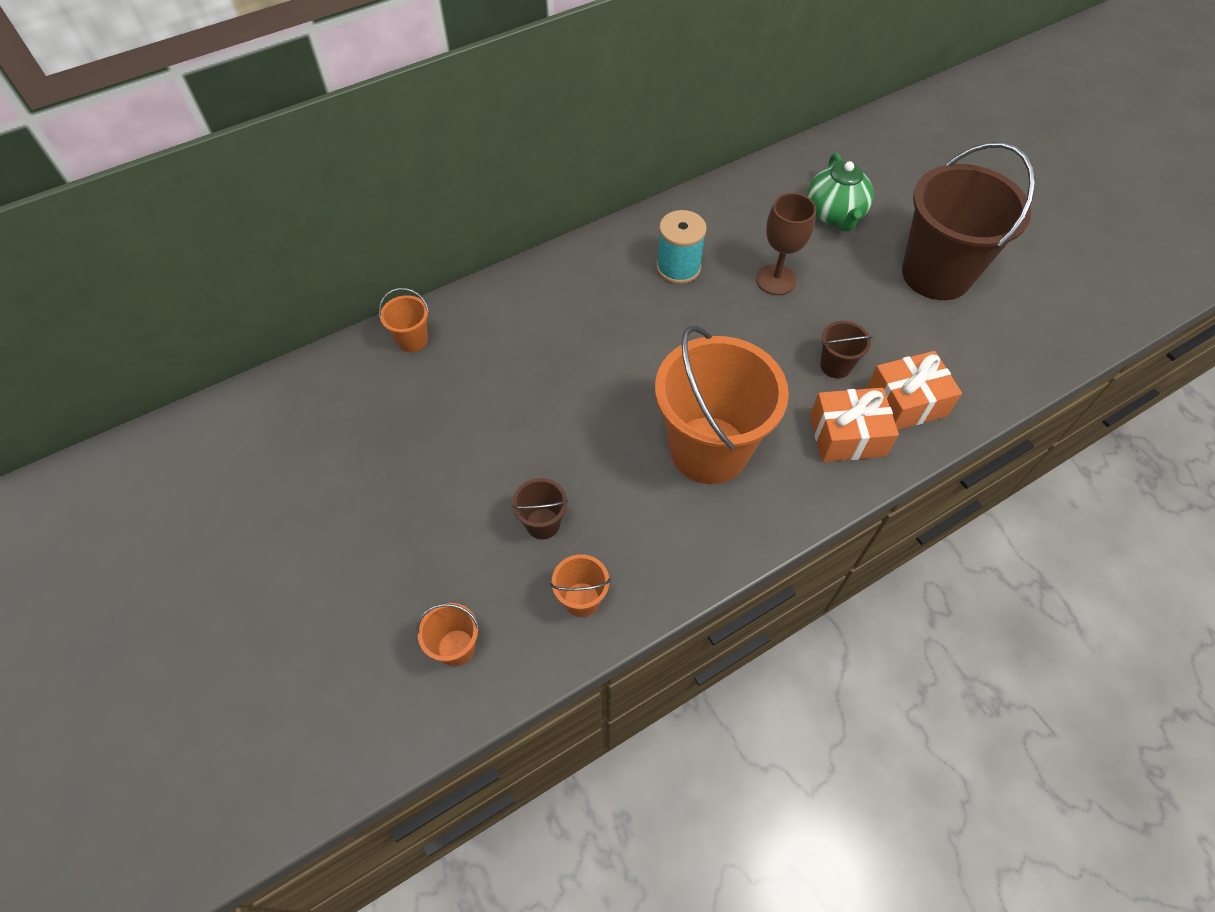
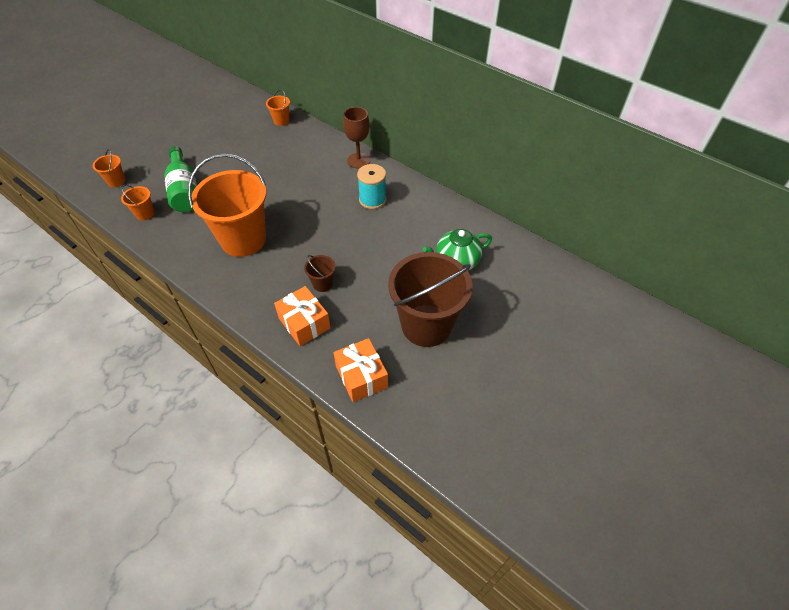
camera: 70 degrees right, 5 degrees down
(543, 523) = (184, 190): brown bucket -> green bottle
(776, 280) = (382, 244): brown goblet -> brown goblet (358, 160)
(847, 436) = (269, 298): orange gift -> orange gift (361, 376)

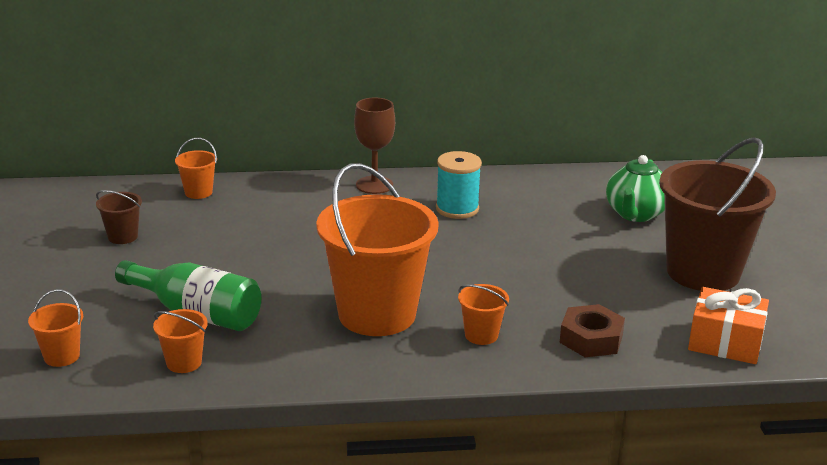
camera: 45 degrees left, 25 degrees down
(264, 283) = (481, 335): none -> orange bucket
(304, 323) = (591, 339): orange gift -> brown nut
(322, 284) = (544, 299): brown bucket -> brown bucket (123, 237)

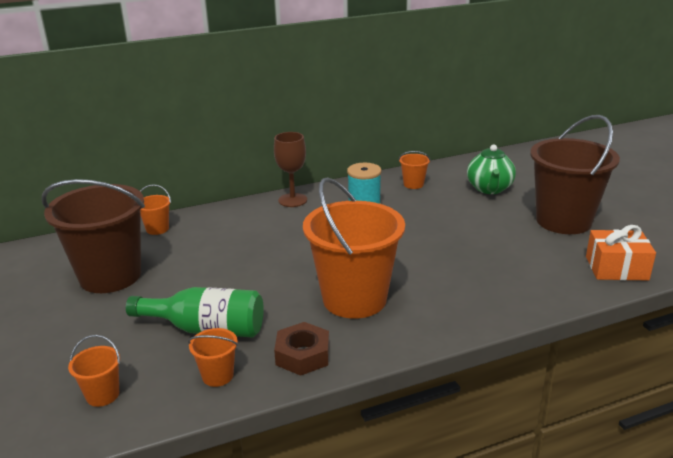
camera: 15 degrees left, 0 degrees up
(123, 237) = (110, 276): brown bucket -> brown bucket, size x2.39
(481, 335) = (444, 299): orange bucket -> orange bucket (413, 184)
(591, 339) = (525, 285): brown nut -> brown nut (303, 355)

